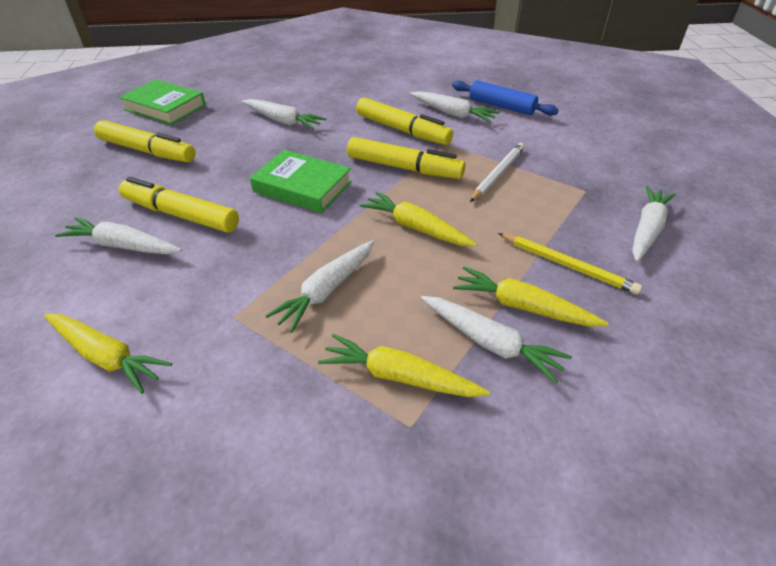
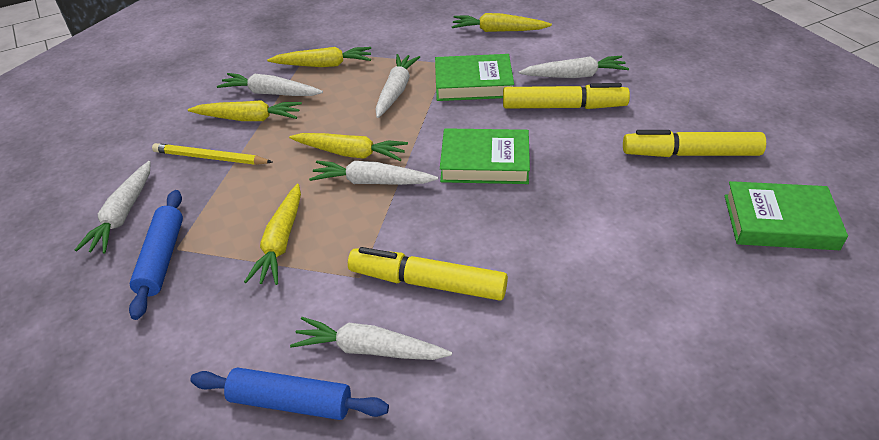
camera: 160 degrees right, 0 degrees up
(233, 272) = (473, 83): none -> green book
(283, 121) = (599, 248): white carrot -> white carrot (371, 182)
(404, 168) = (394, 218): yellow marker -> none
(498, 174) = (281, 242): white pencil -> yellow carrot
(596, 186) = (162, 259): none -> blue rolling pin

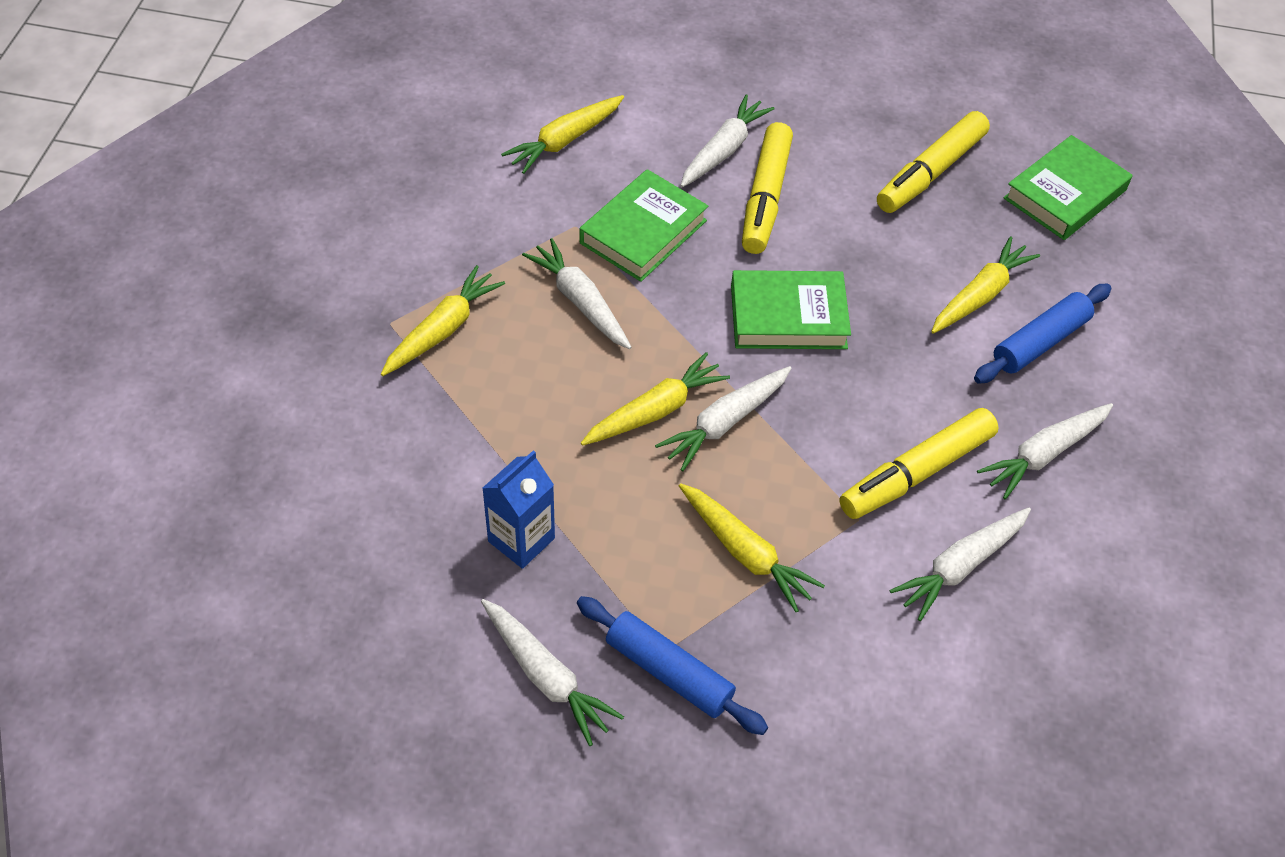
camera: 55 degrees left, 10 degrees up
(210, 158) = (521, 540): yellow pencil -> blue carton
(249, 118) = (479, 462): yellow carrot -> yellow carrot (980, 295)
(270, 93) = (445, 413): white carrot -> white carrot (1043, 454)
(291, 402) = (973, 660): blue rolling pin -> blue rolling pin (1040, 342)
(485, 162) = (788, 316): green book -> green book turned 45 degrees clockwise
(563, 107) = (765, 197): yellow marker -> yellow marker turned 150 degrees clockwise

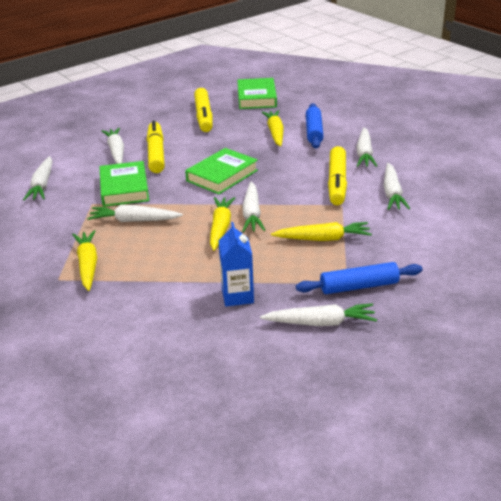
camera: 45 degrees left, 20 degrees down
(564, 141) = (42, 185): yellow carrot -> white carrot
(765, 197) = (156, 153): yellow marker -> yellow marker turned 150 degrees counterclockwise

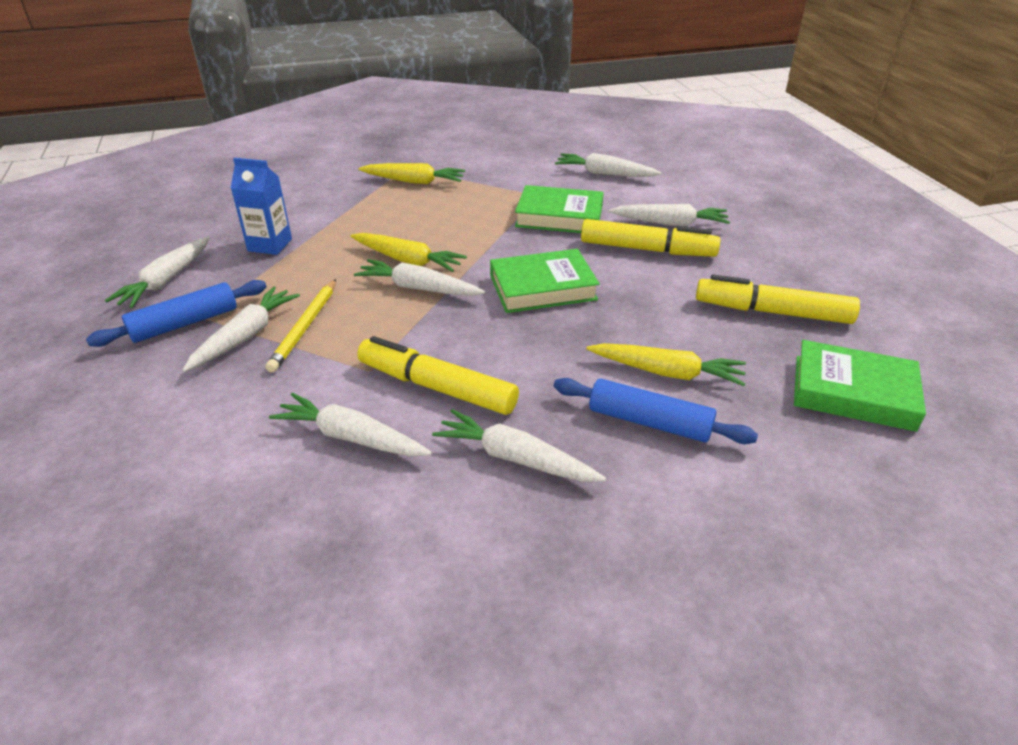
camera: 110 degrees right, 5 degrees up
(134, 220) = (477, 213): white carrot -> white carrot (246, 336)
(222, 175) = (542, 287): green book -> green book turned 75 degrees counterclockwise
(323, 239) = (305, 327): yellow carrot -> yellow pencil
(359, 286) = (185, 323): blue rolling pin -> blue rolling pin turned 45 degrees clockwise

